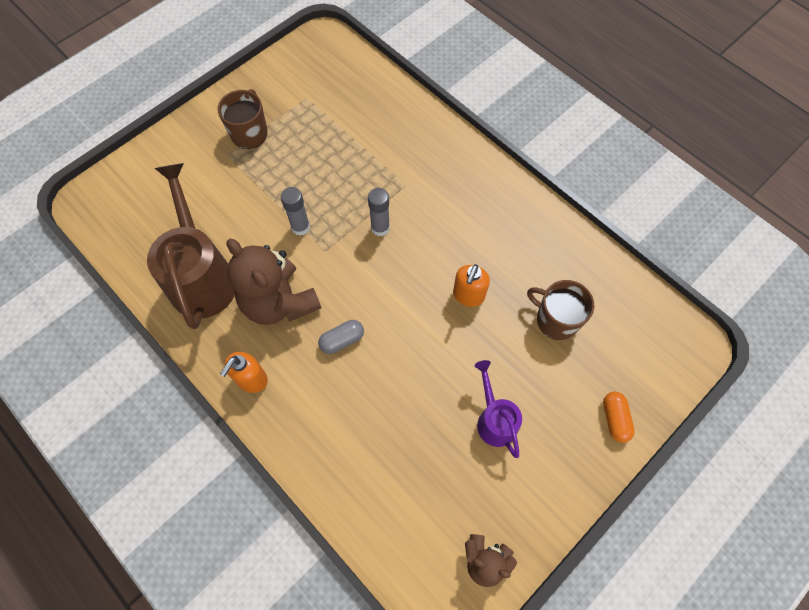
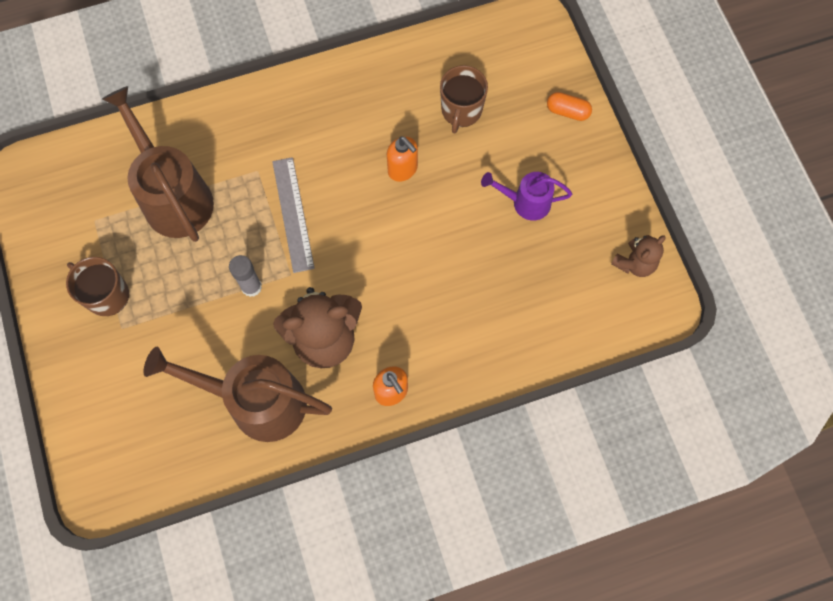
camera: 65 degrees left, 5 degrees up
(342, 340) = (392, 296): grey capsule -> none
(353, 137) = (173, 195): none -> brown watering can
(380, 228) = (292, 214): grey glue stick -> grey ruler
(556, 319) = (461, 110): brown mug -> brown mug turned 45 degrees counterclockwise

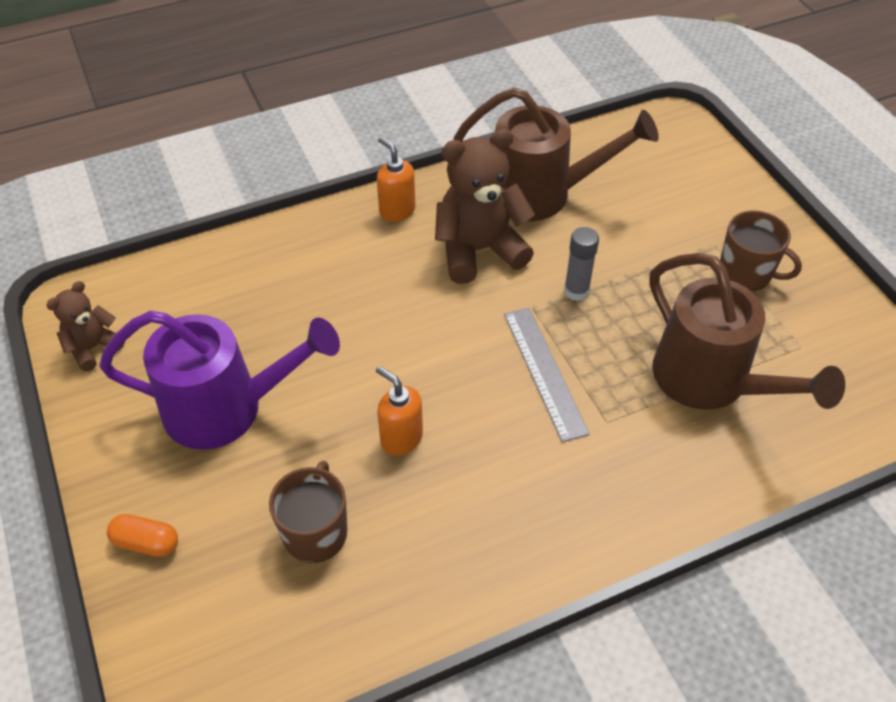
camera: 175 degrees right, 20 degrees down
(525, 202) = (228, 408): purple watering can -> purple watering can, size x1.84

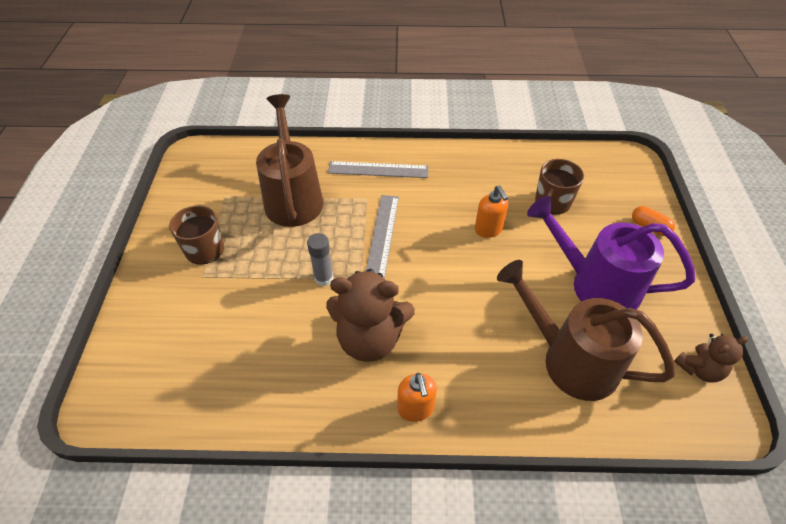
camera: 155 degrees left, 0 degrees up
(542, 194) = (283, 373): brown watering can -> brown watering can (569, 359)
(627, 482) = (378, 170): none -> grey ruler

